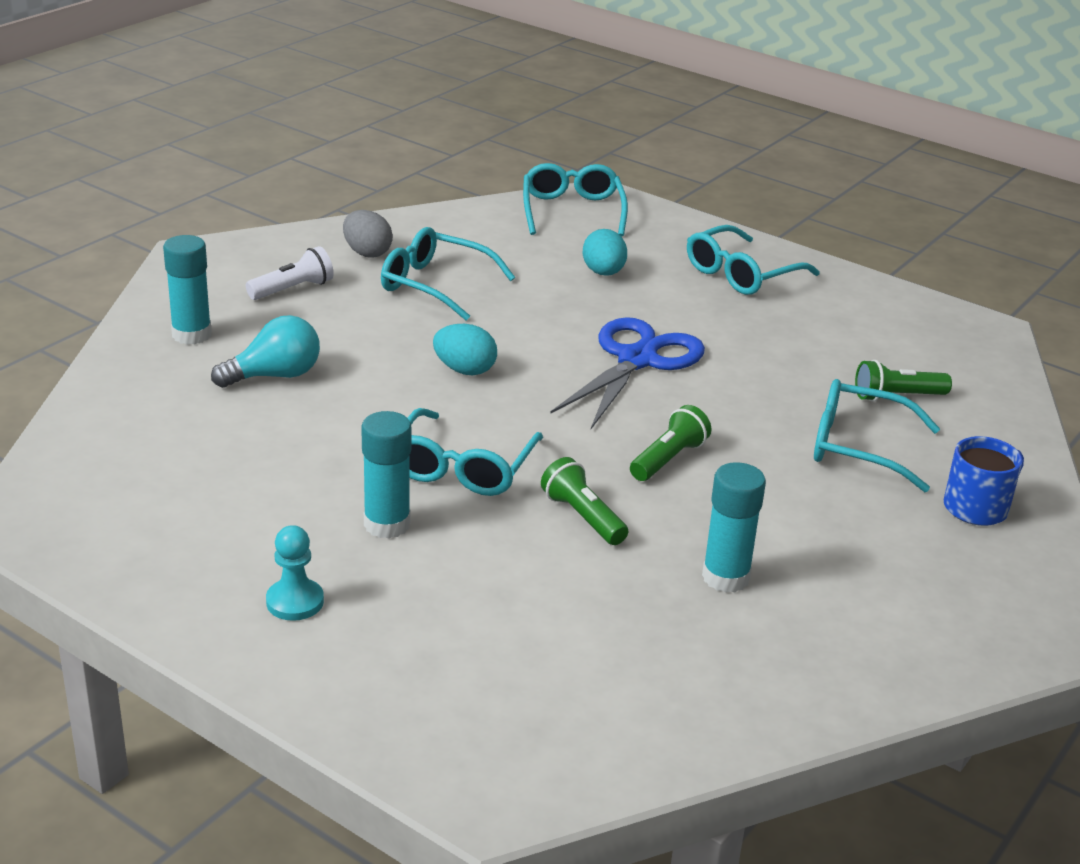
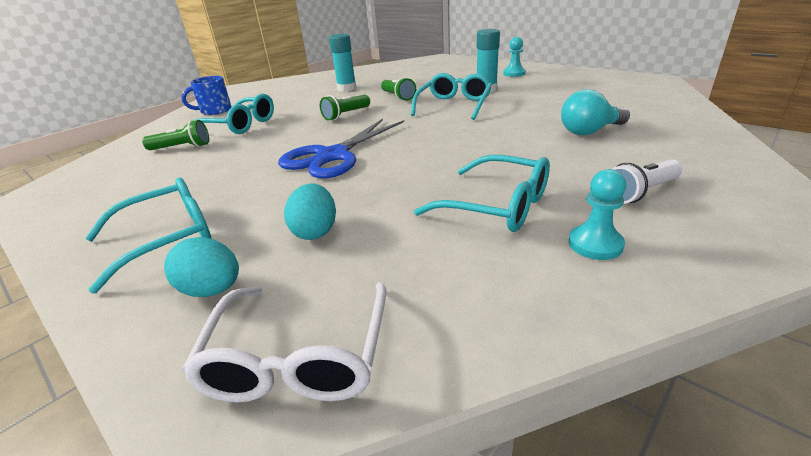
camera: 170 degrees left, 0 degrees up
(191, 334) = (685, 150): turquoise glue stick -> none
(367, 253) = (595, 244): grey egg -> turquoise pawn
(465, 370) = (458, 142): turquoise egg -> turquoise egg (212, 290)
(572, 211) = (299, 355): turquoise glasses -> white glasses

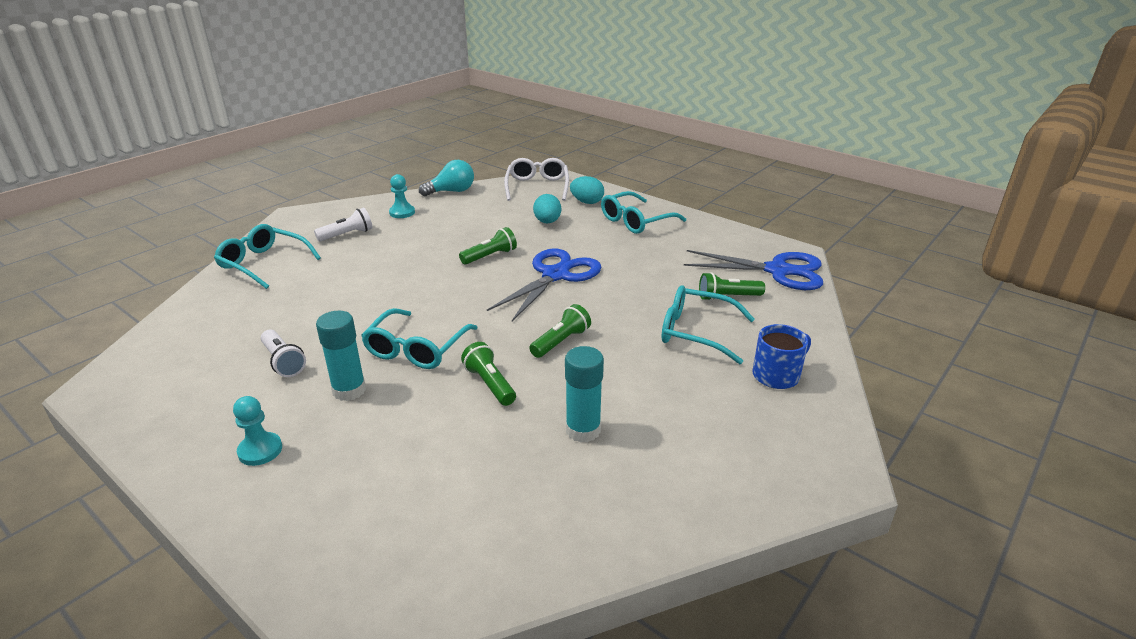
camera: 175 degrees right, 0 degrees up
(93, 173) = (778, 271): none -> blue scissors
(407, 172) = (490, 256): none -> green flashlight
(496, 206) = (438, 231): turquoise glasses -> turquoise glasses (264, 264)
(546, 95) = (283, 362): none -> white flashlight
(589, 131) = (313, 288): turquoise light bulb -> turquoise light bulb (451, 191)

